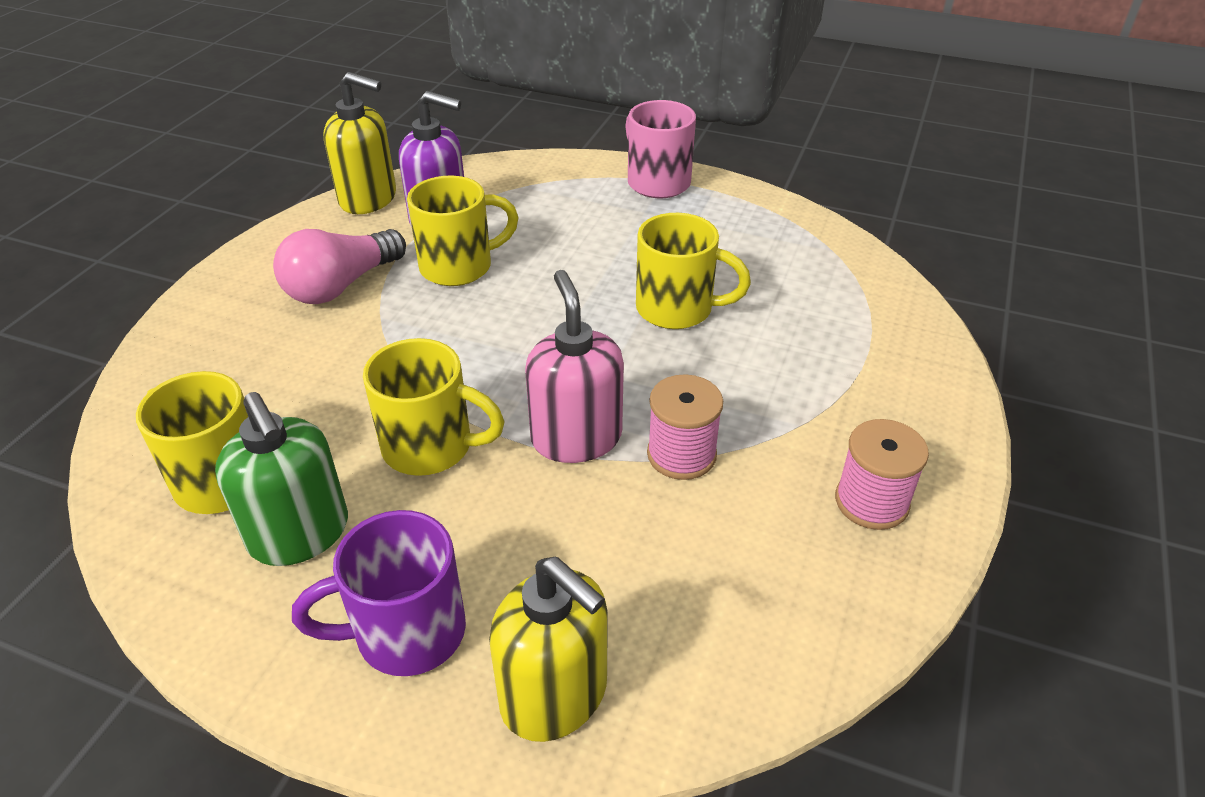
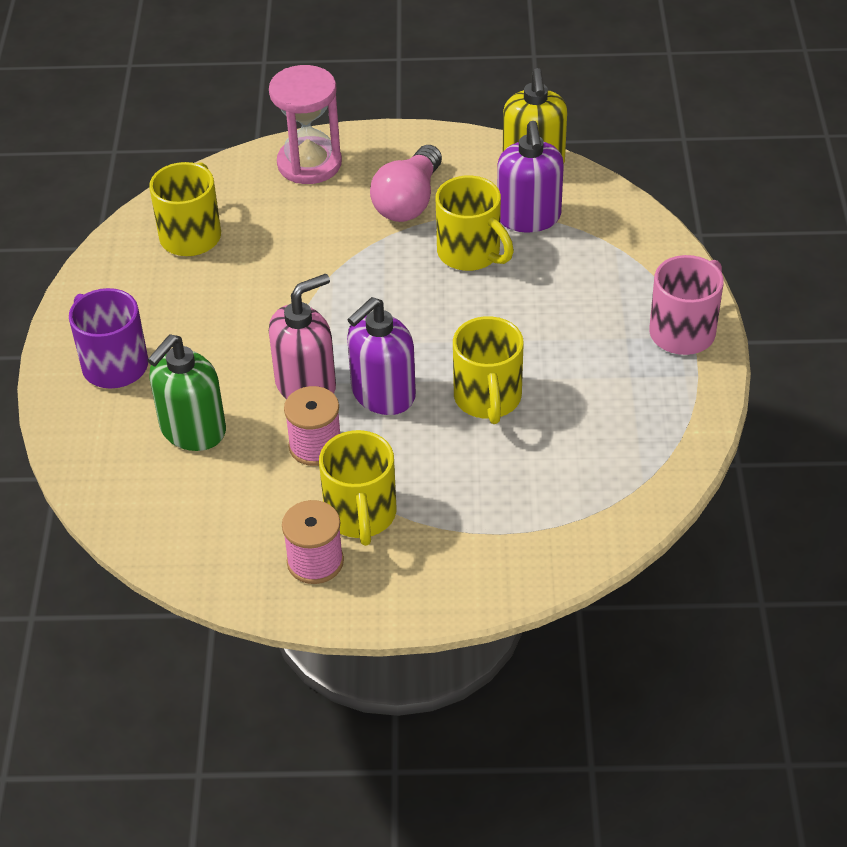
camera: 70 degrees right, 5 degrees up
(200, 341) = (309, 164): none -> pink hourglass
(299, 534) = (165, 290): green soap dispenser -> green soap dispenser (192, 430)
(341, 286) = (408, 201): pink light bulb -> pink light bulb turned 90 degrees counterclockwise
(431, 447) = (263, 317): yellow mug -> yellow mug (361, 515)
(555, 695) = (96, 442): yellow soap dispenser -> none
(628, 379) = (382, 394): none -> purple soap dispenser

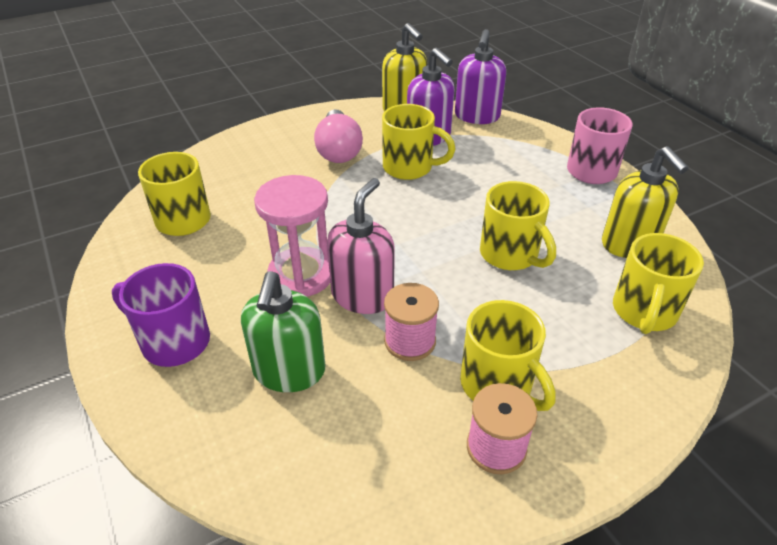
camera: 30 degrees left, 5 degrees down
(309, 164) = (247, 148): pink hourglass -> pink hourglass (301, 275)
(382, 394) = (430, 280): purple soap dispenser -> purple soap dispenser (477, 116)
(565, 509) = (644, 312): none -> yellow mug
(629, 436) = (629, 244): none -> yellow soap dispenser

